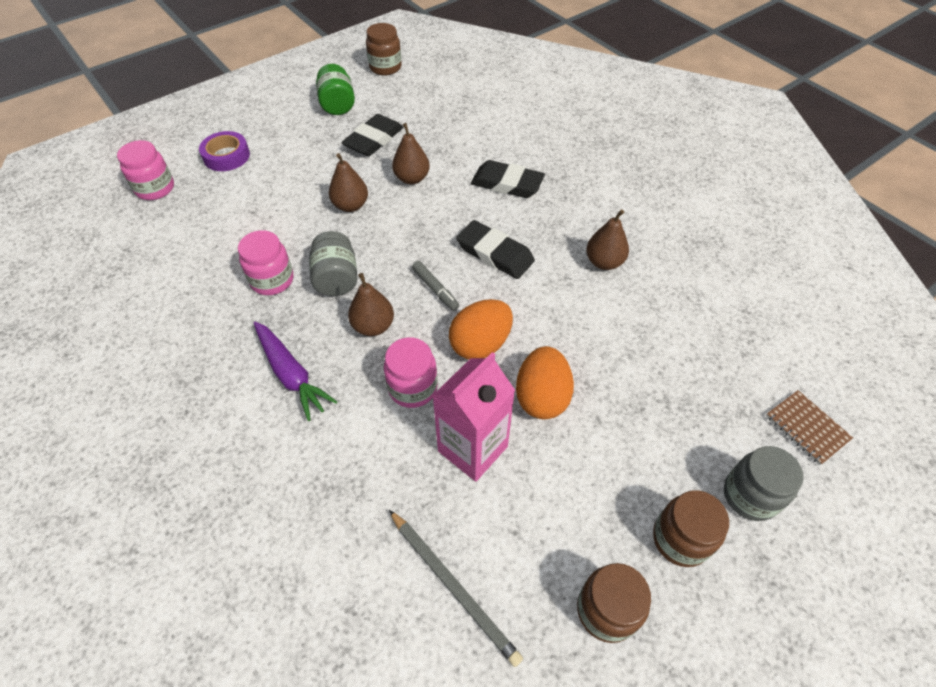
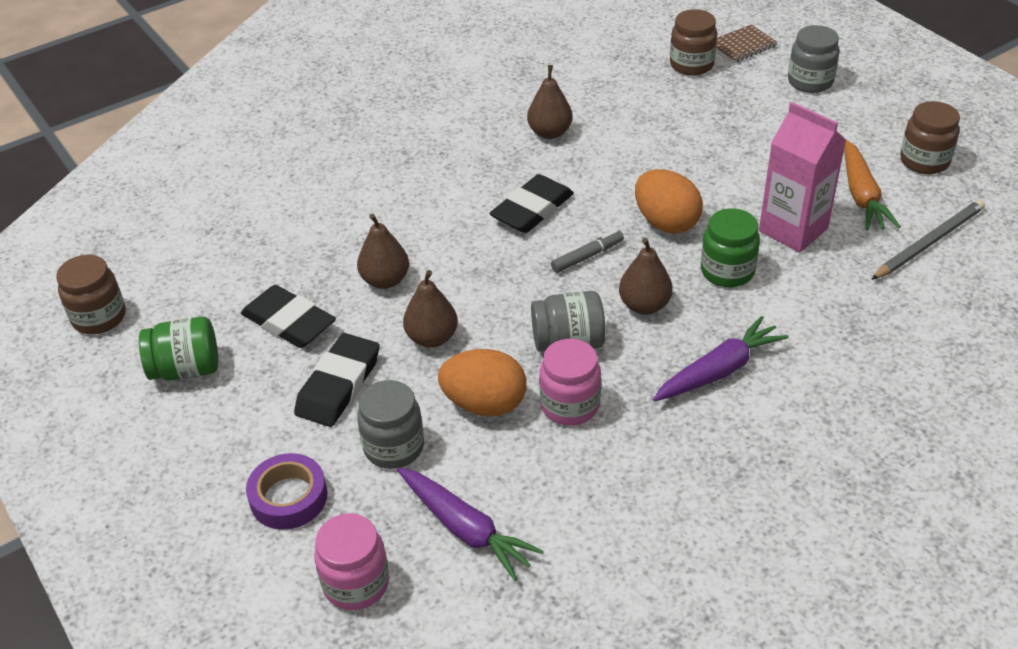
camera: 85 degrees left, 10 degrees down
(179, 232) = (466, 529): none -> purple carrot
(254, 195) = (394, 447): none -> grey jar
(412, 388) = (727, 271): pink jar -> green jar
(507, 183) = (410, 196): black eraser -> black eraser (338, 385)
(533, 524) = (862, 195): none -> orange carrot
(542, 397) = (728, 184): orange egg -> orange egg (485, 404)
(680, 539) = (856, 119): brown jar -> brown jar (691, 65)

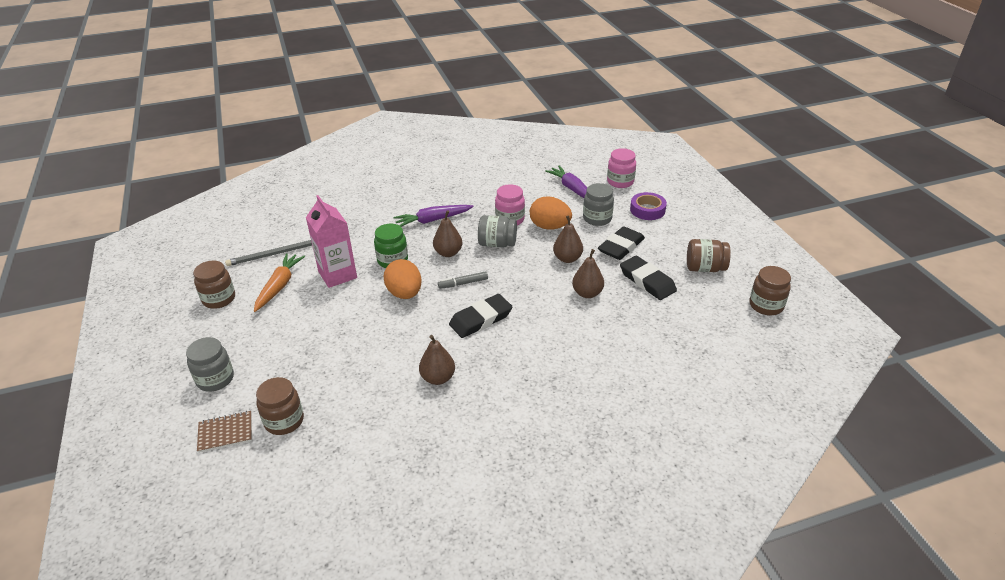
camera: 165 degrees left, 5 degrees down
(186, 369) = (705, 268): green jar -> brown jar

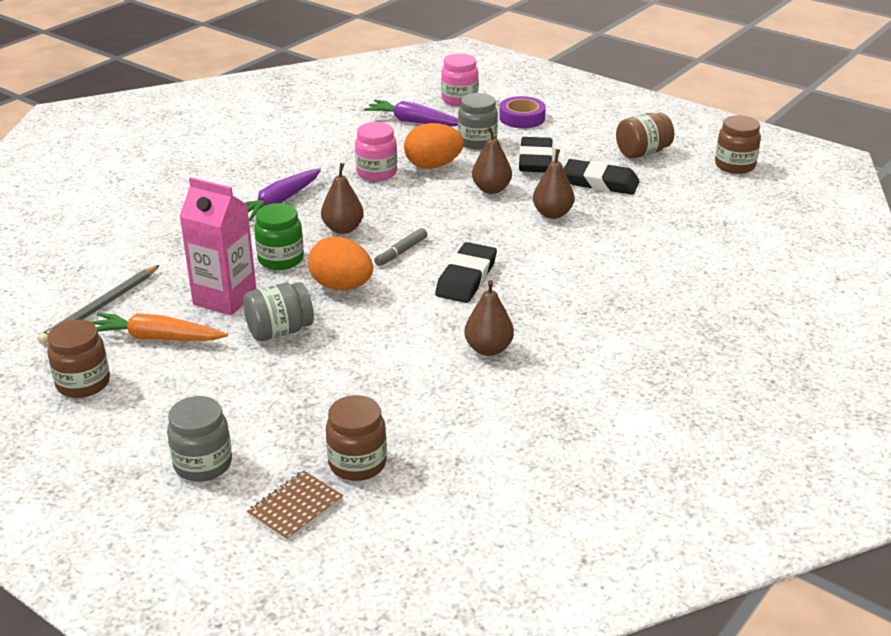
camera: 35 degrees left, 5 degrees down
(279, 286) = (156, 338): orange carrot -> orange carrot turned 60 degrees counterclockwise
(497, 244) = (392, 201): grey jar -> grey jar (279, 331)

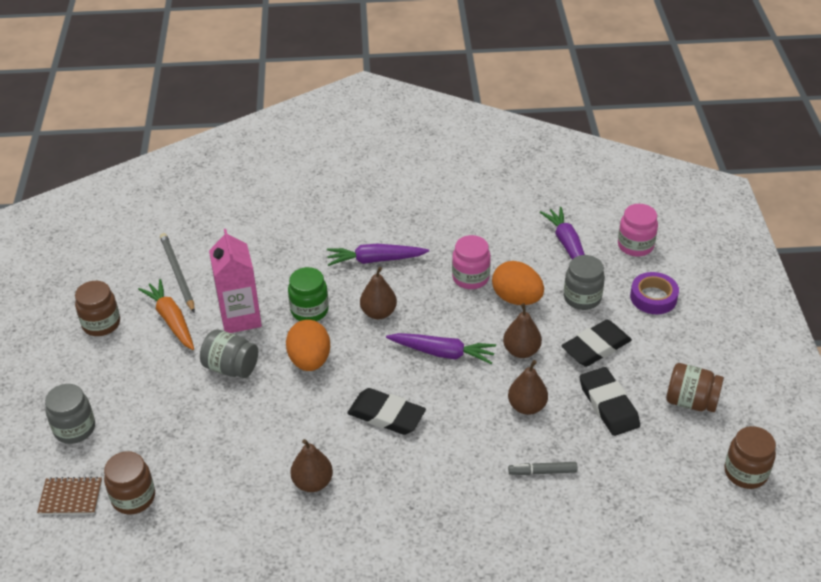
camera: 50 degrees right, 10 degrees up
(100, 307) = (177, 273): grey pencil -> grey pencil turned 75 degrees clockwise
(401, 252) = (382, 360): grey marker -> grey marker (542, 472)
(438, 222) = (443, 353): none -> purple carrot
(466, 278) = (386, 415): black eraser -> black eraser turned 45 degrees clockwise

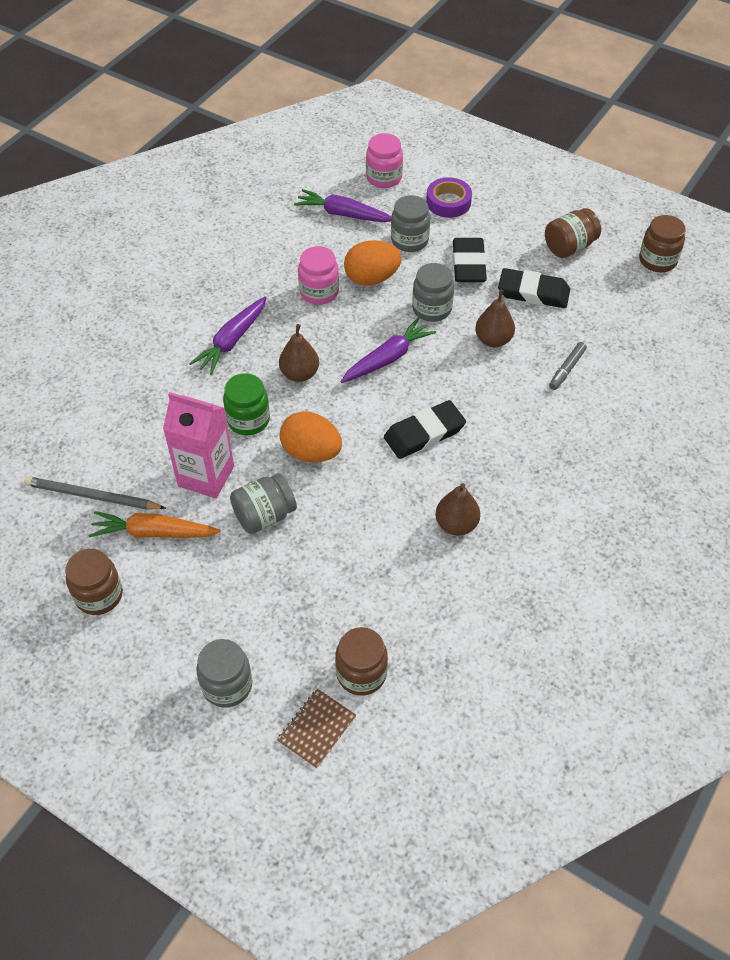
camera: 55 degrees left, 10 degrees up
(521, 351) = (432, 309): brown pear -> grey jar

